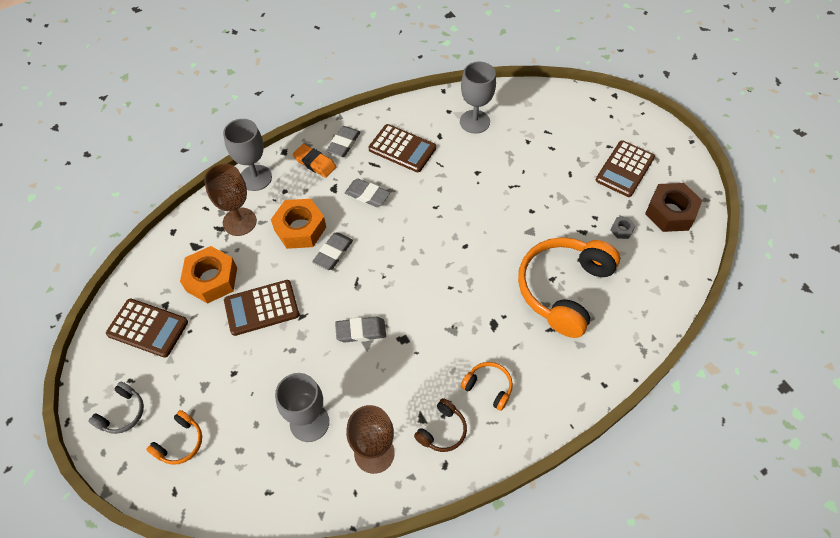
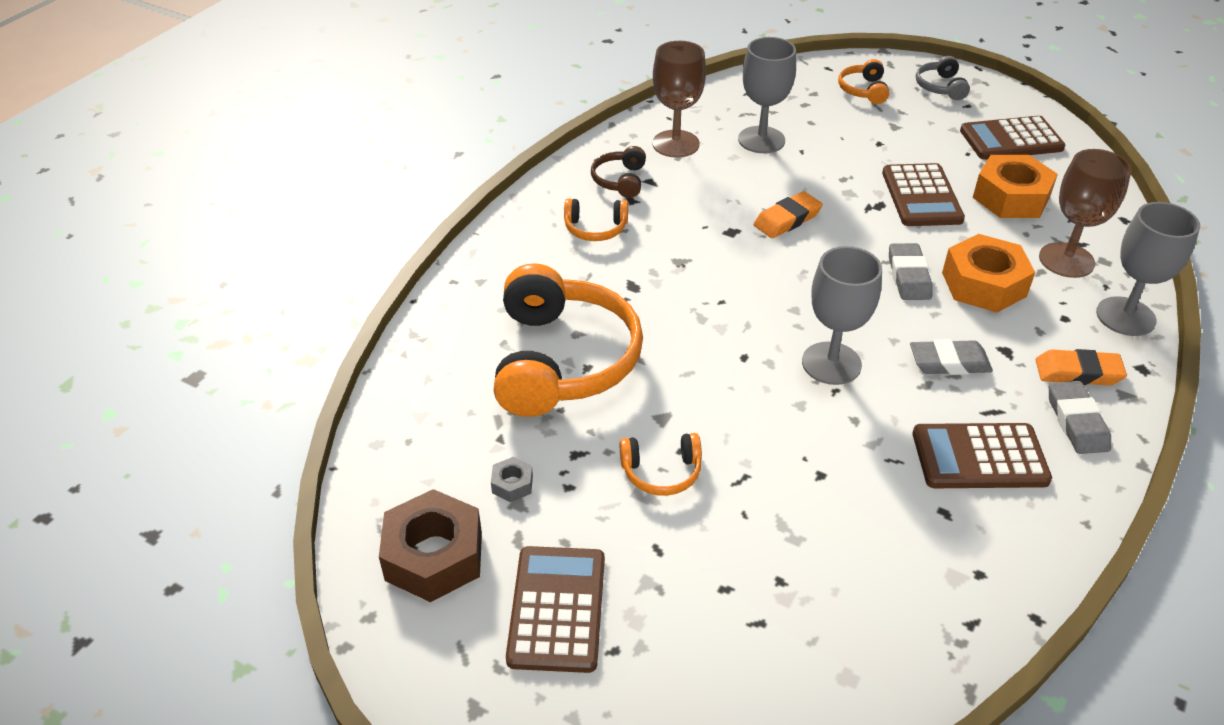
camera: 150 degrees right, 15 degrees down
(261, 308) = (921, 196): brown calculator -> brown calculator turned 135 degrees clockwise
(361, 331) = (787, 219): grey eraser -> orange eraser
(474, 122) = (911, 574): grey goblet -> grey goblet (831, 363)
(548, 204) = (661, 472): none -> orange headphones

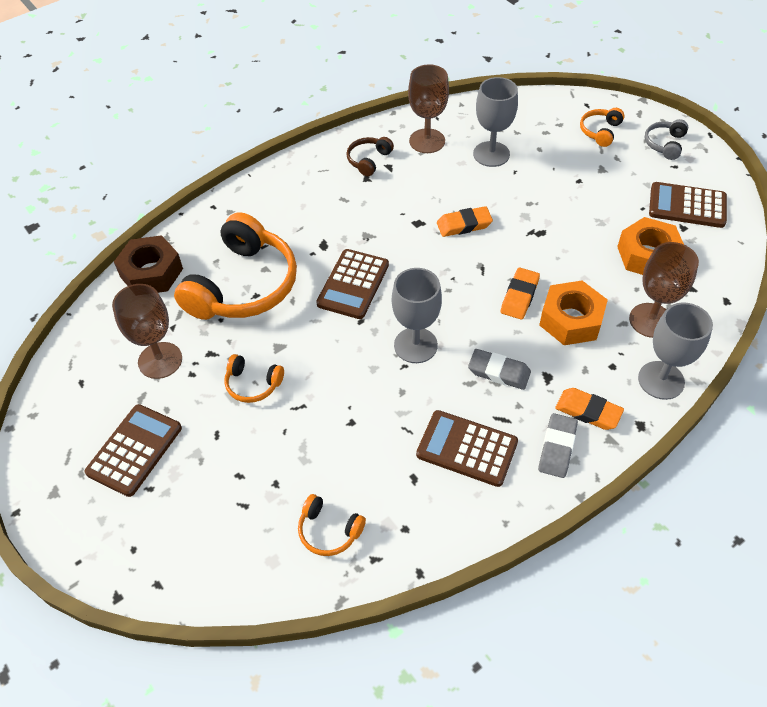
camera: 25 degrees right, 10 degrees up
(434, 556) = (88, 390): brown nut -> brown nut (151, 273)
(512, 484) = (160, 360): grey nut -> brown goblet
(595, 229) = (327, 194): orange headphones -> orange headphones (329, 531)
(908, 276) = (519, 296): grey eraser -> orange eraser
(921, 196) = (578, 234): brown calculator -> brown calculator (353, 284)

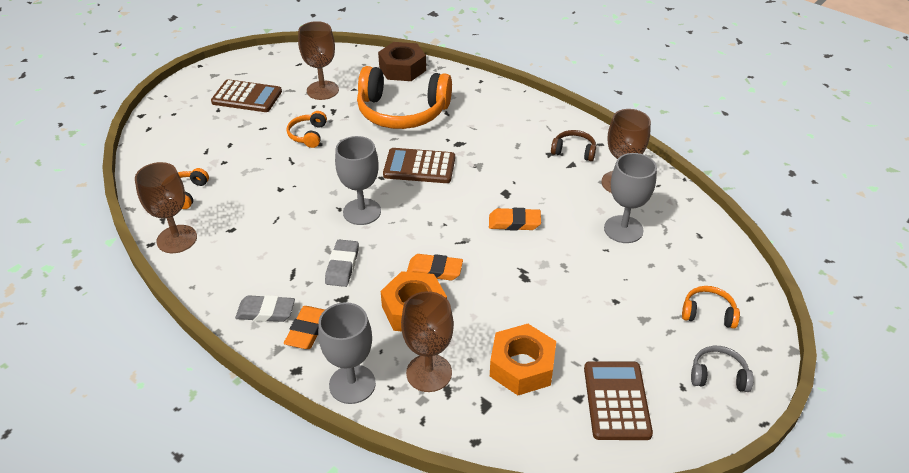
camera: 75 degrees right, 10 degrees down
(417, 540) = (177, 239): none -> brown goblet
(464, 225) = (514, 222): orange eraser -> orange eraser turned 60 degrees counterclockwise
(467, 448) = (260, 255): brown calculator -> none

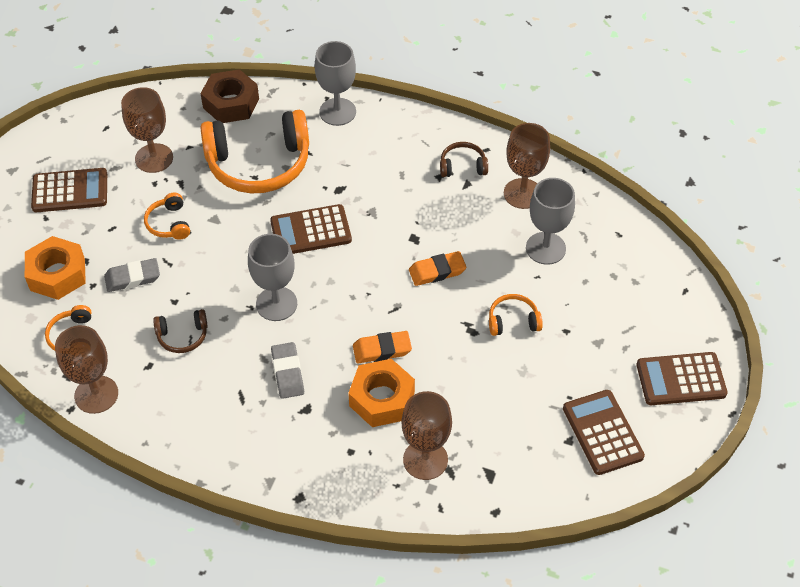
camera: 20 degrees left, 10 degrees up
(266, 312) = (237, 447): grey eraser -> grey eraser (132, 278)
(271, 215) = (182, 336): none -> brown headphones
(307, 330) = (288, 453): orange eraser -> none
(352, 384) = (359, 494): grey goblet -> grey goblet (337, 112)
(522, 366) = (507, 426): orange nut -> orange nut (57, 274)
(708, 313) = (653, 318): orange headphones -> orange headphones (513, 321)
(718, 375) = (681, 379): grey headphones -> brown calculator

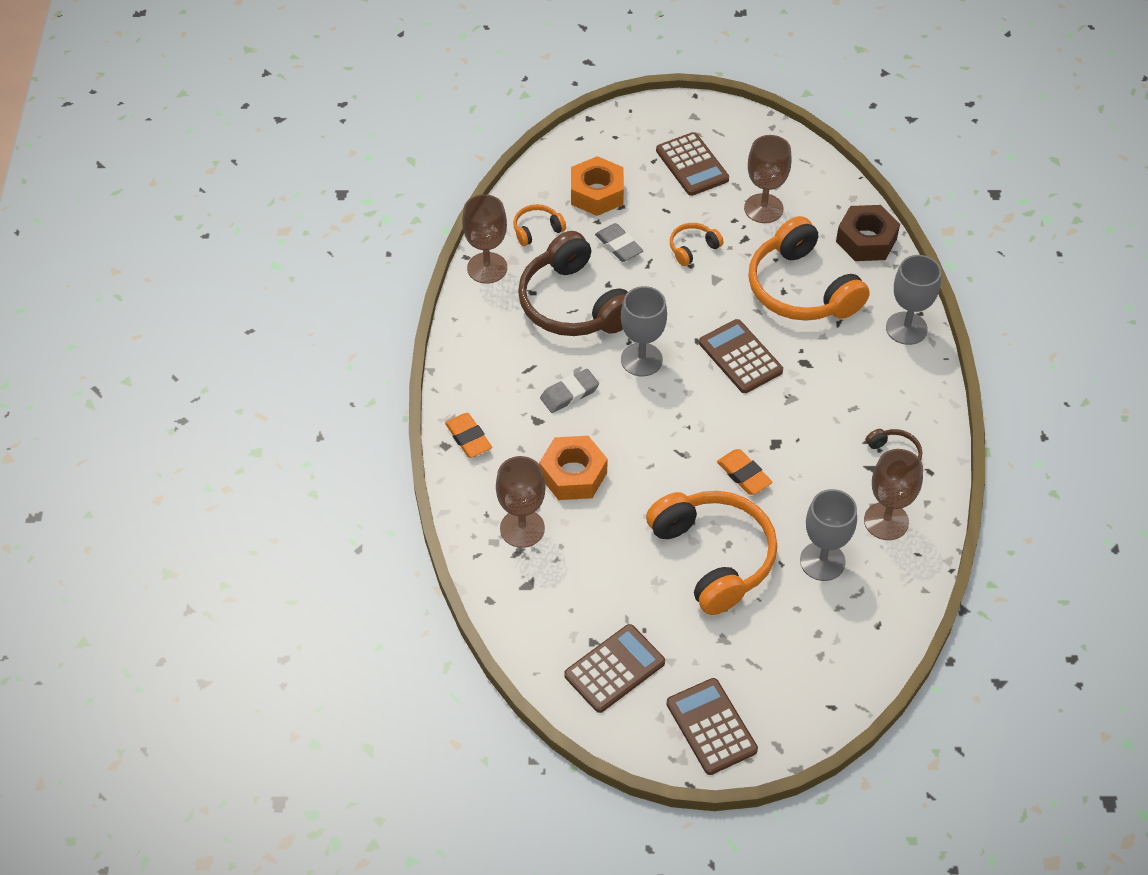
camera: 70 degrees right, 0 degrees up
(182, 336) = (573, 304): brown headphones -> brown headphones, size x2.24
(382, 350) = (628, 458): orange eraser -> orange eraser (468, 438)
(513, 321) = (714, 556): orange headphones -> orange headphones, size x2.24

